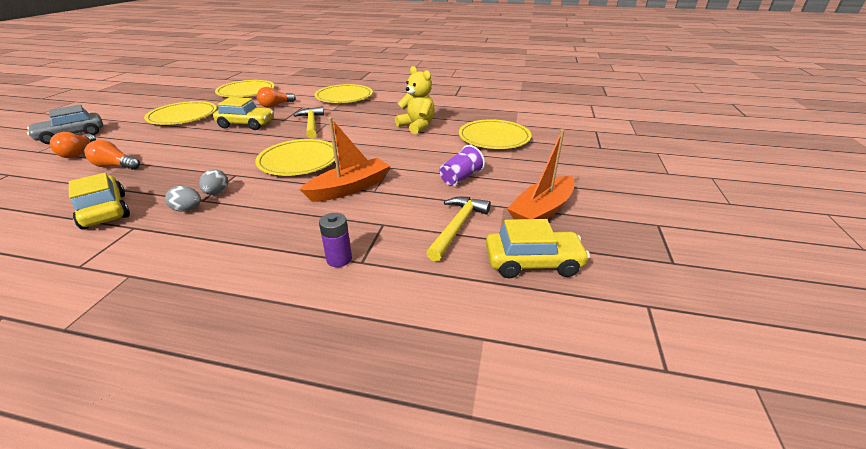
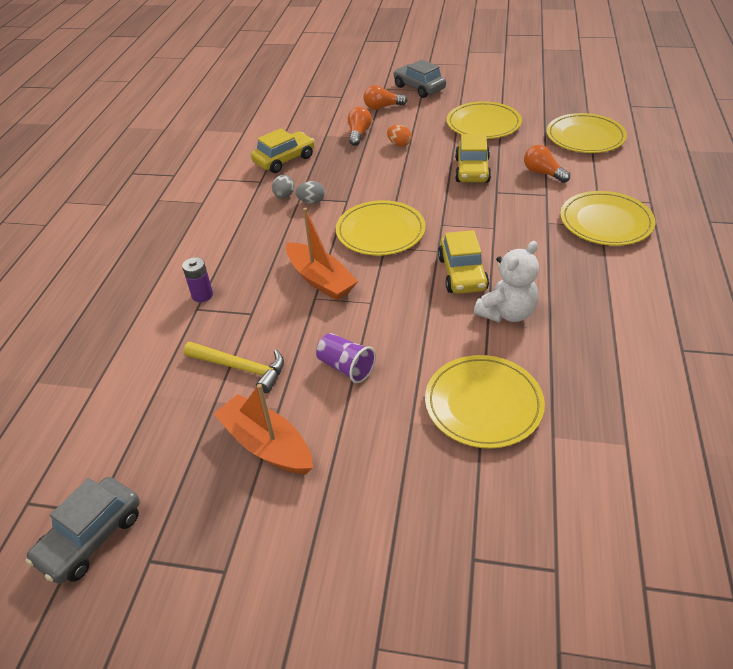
camera: 90 degrees right, 10 degrees up
(166, 148) = (399, 144): none -> orange egg
(311, 124) = (488, 216): yellow hammer -> none
(417, 126) = (506, 313): yellow teddy bear -> white teddy bear
(533, 262) = (173, 426): yellow car -> yellow car (462, 274)
(674, 303) = (91, 537): none -> grey car

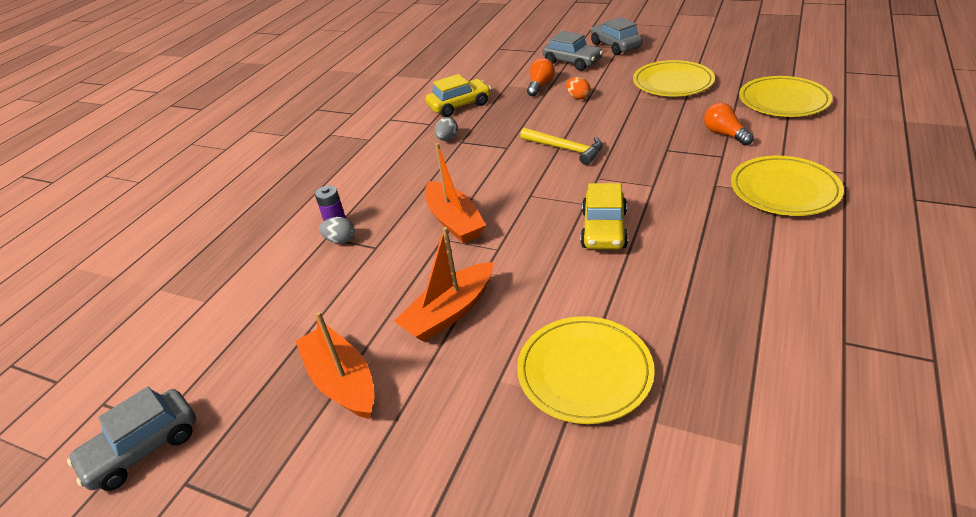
camera: 15 degrees right, 5 degrees down
(241, 368) = (346, 300): yellow hammer -> yellow hammer (566, 149)
(311, 201) = (472, 146): grey egg -> grey egg (340, 240)
(346, 367) = (449, 312): purple cup -> orange boat
(380, 231) = (531, 180): yellow plate -> none
(382, 107) = (572, 62): orange light bulb -> grey car
(472, 170) = (646, 126): yellow car -> none
(506, 313) = (641, 276): white teddy bear -> none

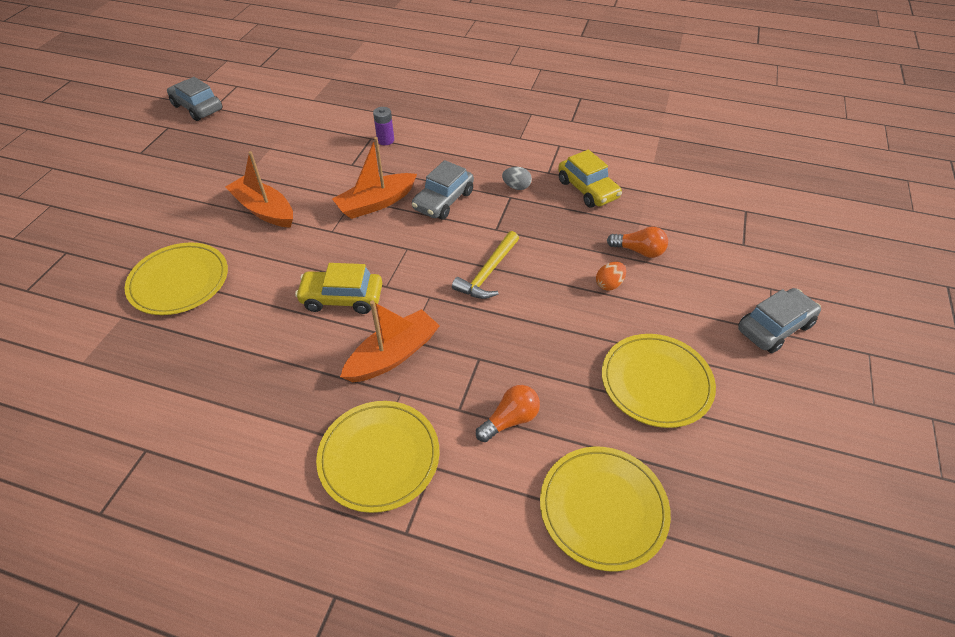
camera: 80 degrees right, 10 degrees up
(340, 240) = (365, 145): grey egg -> none
(341, 381) = (217, 169): orange boat -> orange boat (393, 355)
(572, 62) = (711, 280): grey car -> grey car (443, 201)

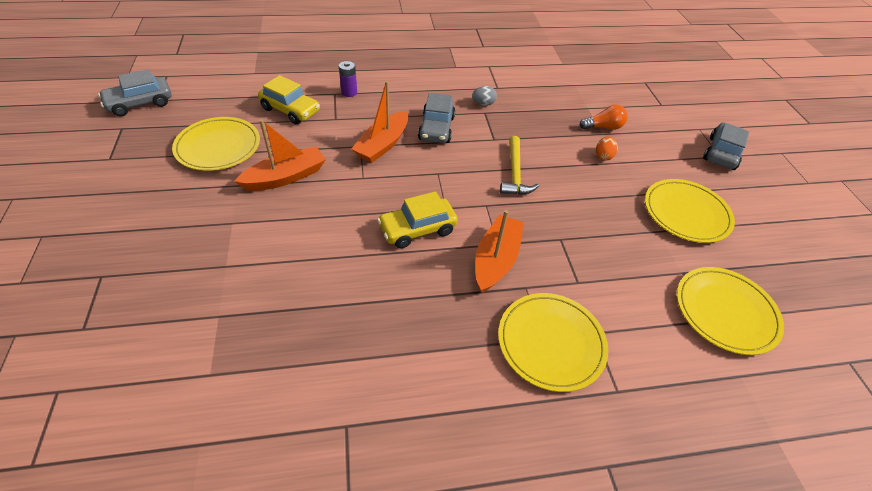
camera: 30 degrees left, 0 degrees up
(179, 281) = (253, 264): yellow plate -> yellow plate (218, 147)
(197, 107) = (140, 103): grey car -> grey car turned 45 degrees counterclockwise
(264, 210) = (286, 177): orange boat -> orange boat turned 135 degrees clockwise
(510, 420) = (618, 275): orange light bulb -> none
(587, 189) = (535, 93): yellow car -> yellow car (290, 110)

